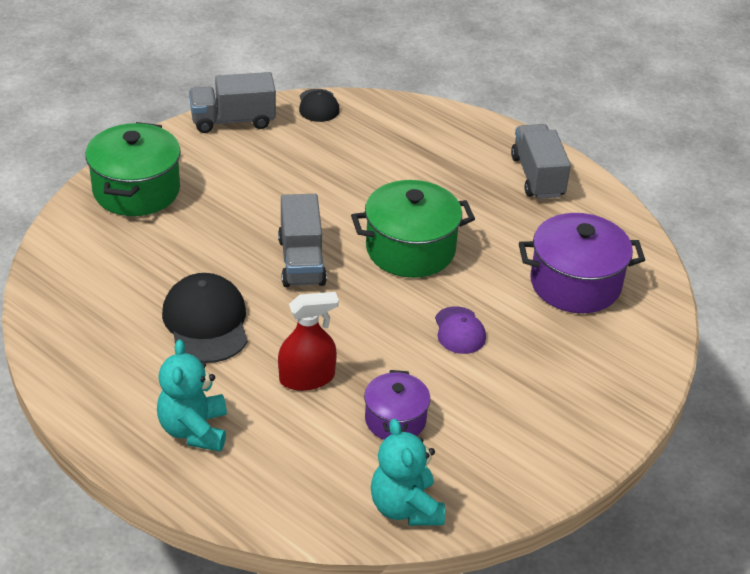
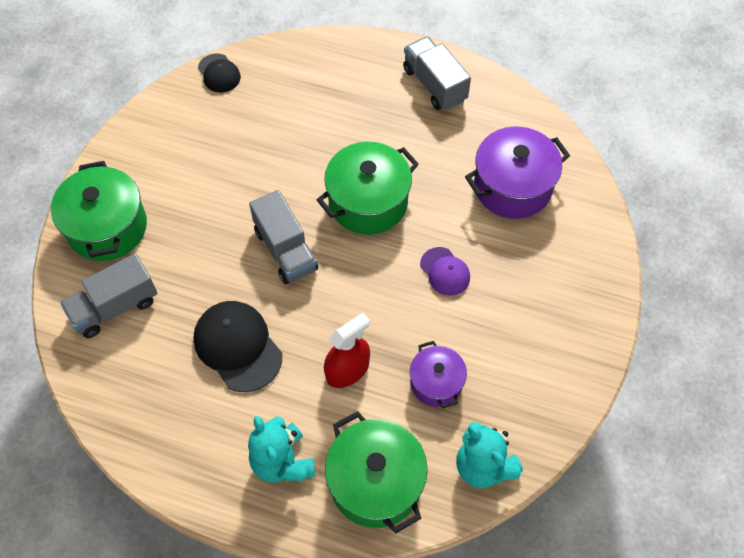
camera: 20 degrees left, 20 degrees up
(233, 120) = (153, 117): grey truck -> grey truck (114, 307)
(280, 481) = (375, 482): none -> green pot

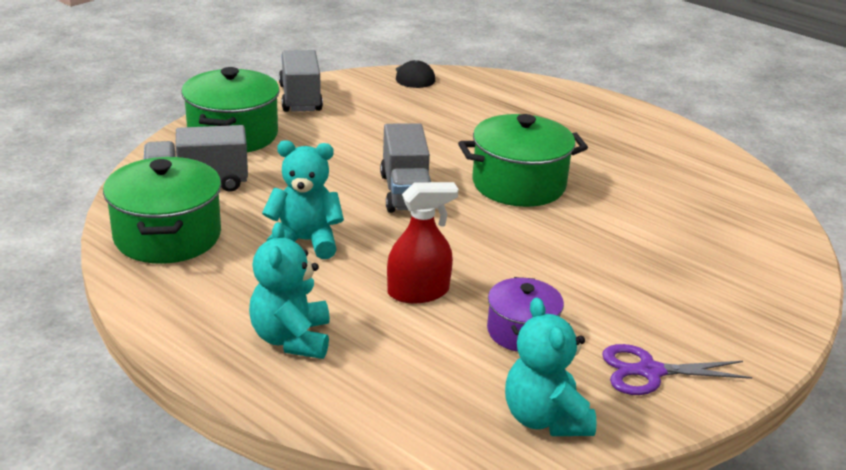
camera: 20 degrees right, 30 degrees down
(237, 346) = (305, 242): black cap -> turquoise teddy bear
(375, 482) = (394, 390): green pot -> green pot (167, 236)
(434, 85) = (638, 130): grey truck -> grey truck (300, 98)
(445, 271) = (581, 252): purple cap -> none
(512, 187) = (696, 214): purple pot -> none
(534, 388) = (649, 372): none -> purple scissors

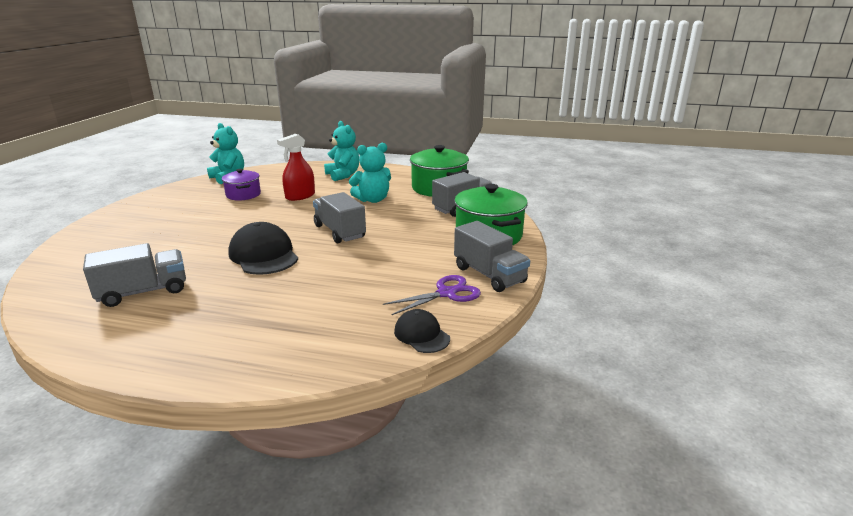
camera: 155 degrees right, 5 degrees down
(518, 184) = (263, 255): green pot -> black cap
(649, 372) = (180, 195): purple scissors -> purple scissors (446, 293)
(656, 175) = (143, 292): none -> grey truck

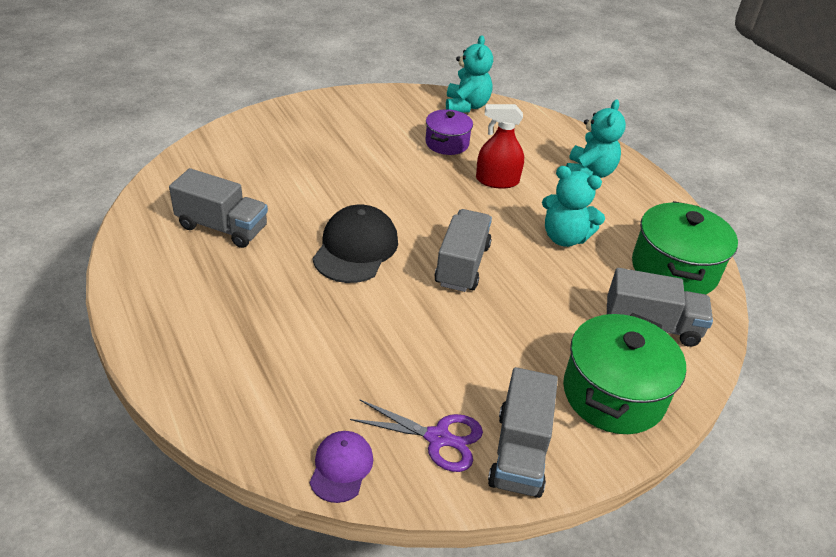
camera: 45 degrees right, 15 degrees up
(421, 335) = (341, 467): black cap -> purple cap

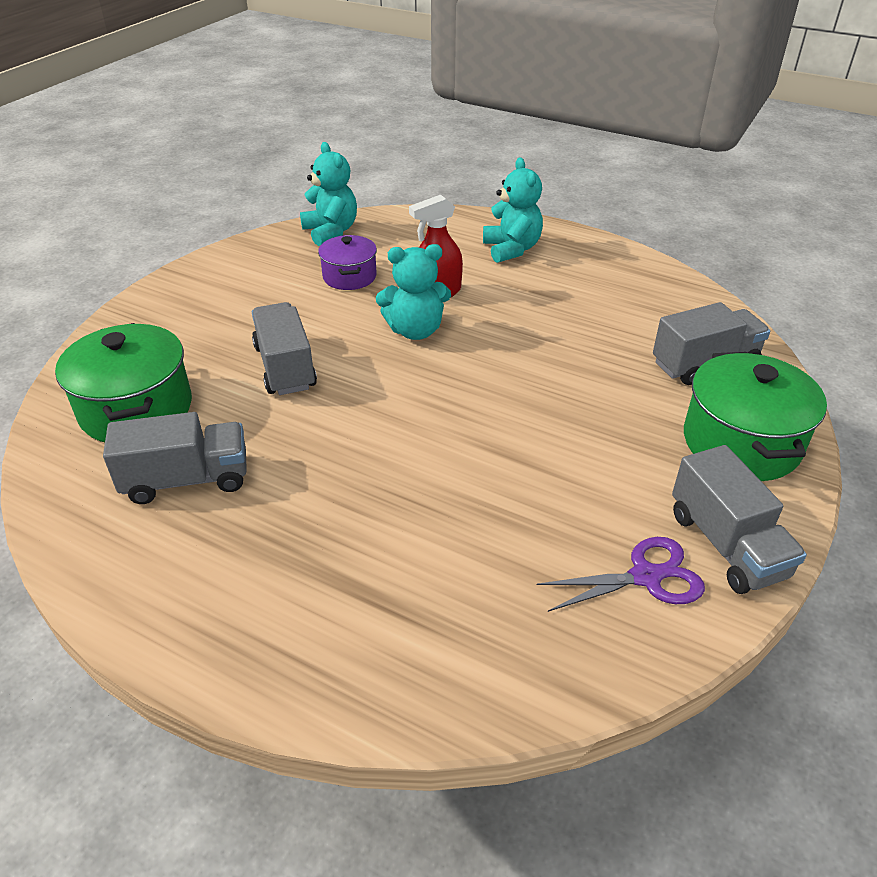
camera: 30 degrees left, 0 degrees up
(341, 467) = (590, 668): purple cap -> none
(355, 248) = (365, 427): black cap -> none
(462, 265) = (489, 391): grey truck -> grey truck (285, 367)
(564, 237) = (553, 319): turquoise teddy bear -> turquoise teddy bear (415, 330)
(674, 270) = (670, 305): green pot -> green pot (136, 409)

